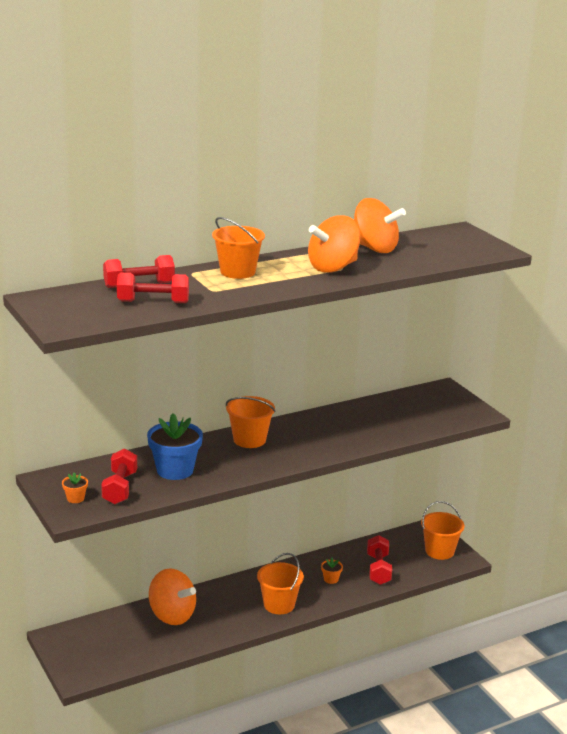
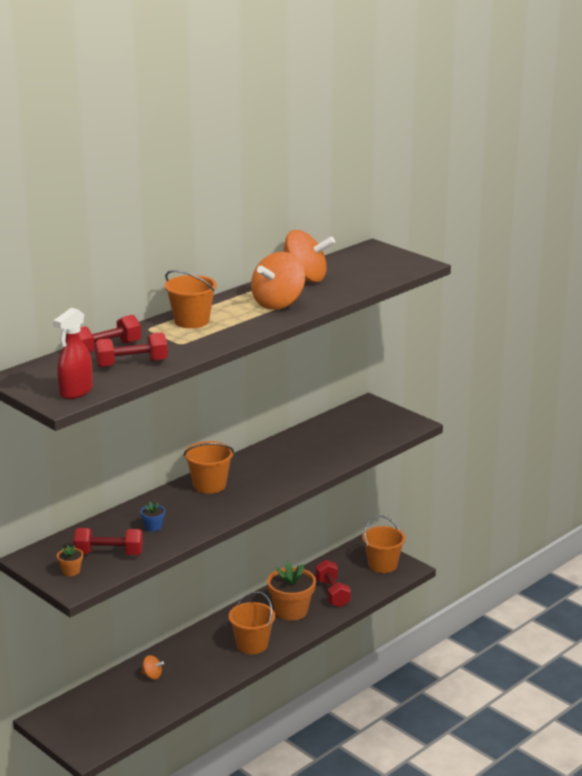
camera: 15 degrees left, 0 degrees up
(82, 320) = (76, 392): none -> red spray bottle
(120, 488) = (109, 553): red dumbbell -> red dumbbell turned 75 degrees counterclockwise
(172, 615) = (152, 675): orange spinning top -> orange spinning top, size x0.43
(175, 470) = (153, 527): blue flower pot -> blue flower pot, size x0.45
(331, 579) = (291, 611): orange flower pot -> orange flower pot, size x2.21

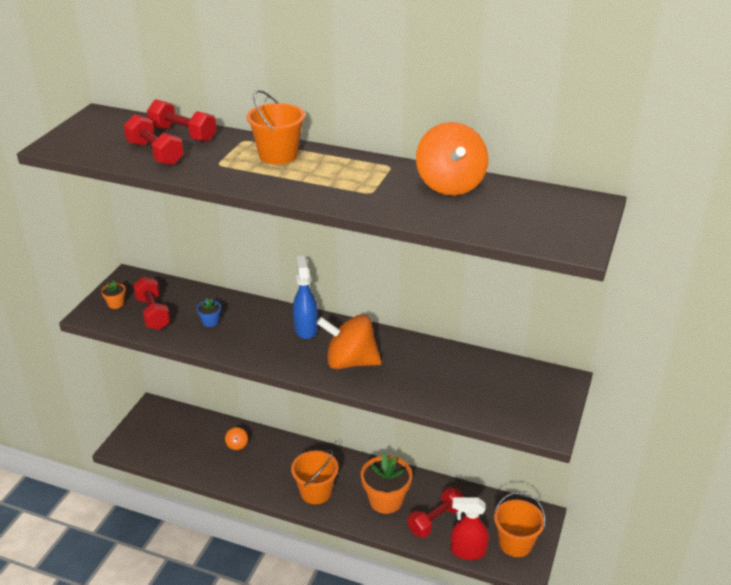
camera: 65 degrees right, 10 degrees up
(76, 392) = (79, 146): red spray bottle -> red spray bottle (467, 551)
(209, 485) = (306, 329): orange bucket -> blue spray bottle
(278, 303) = (363, 187): orange spinning top -> orange spinning top (350, 362)

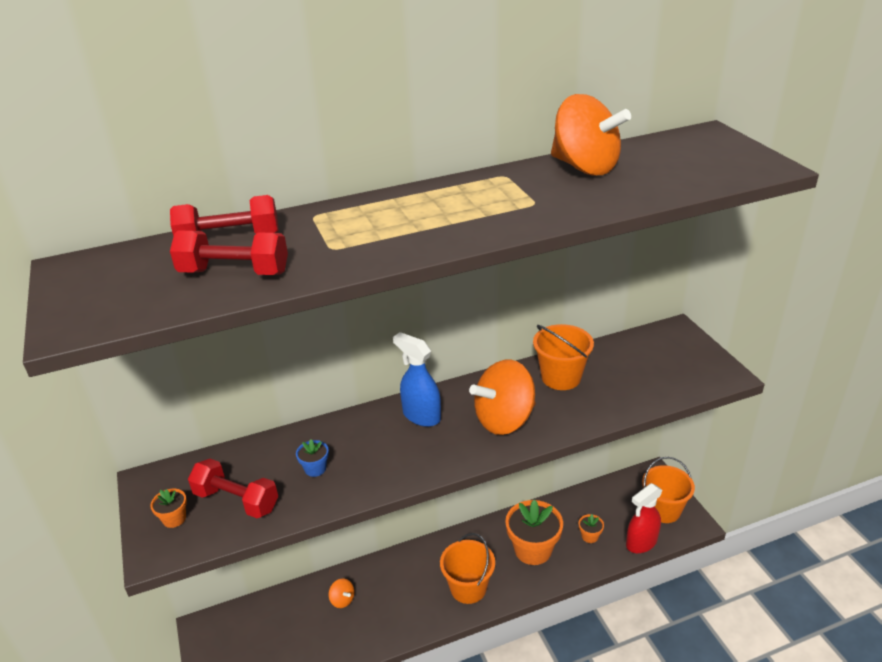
camera: 40 degrees left, 0 degrees up
(278, 155) = (380, 212): orange bucket -> orange bucket (561, 377)
(436, 520) = (589, 536): red dumbbell -> orange flower pot

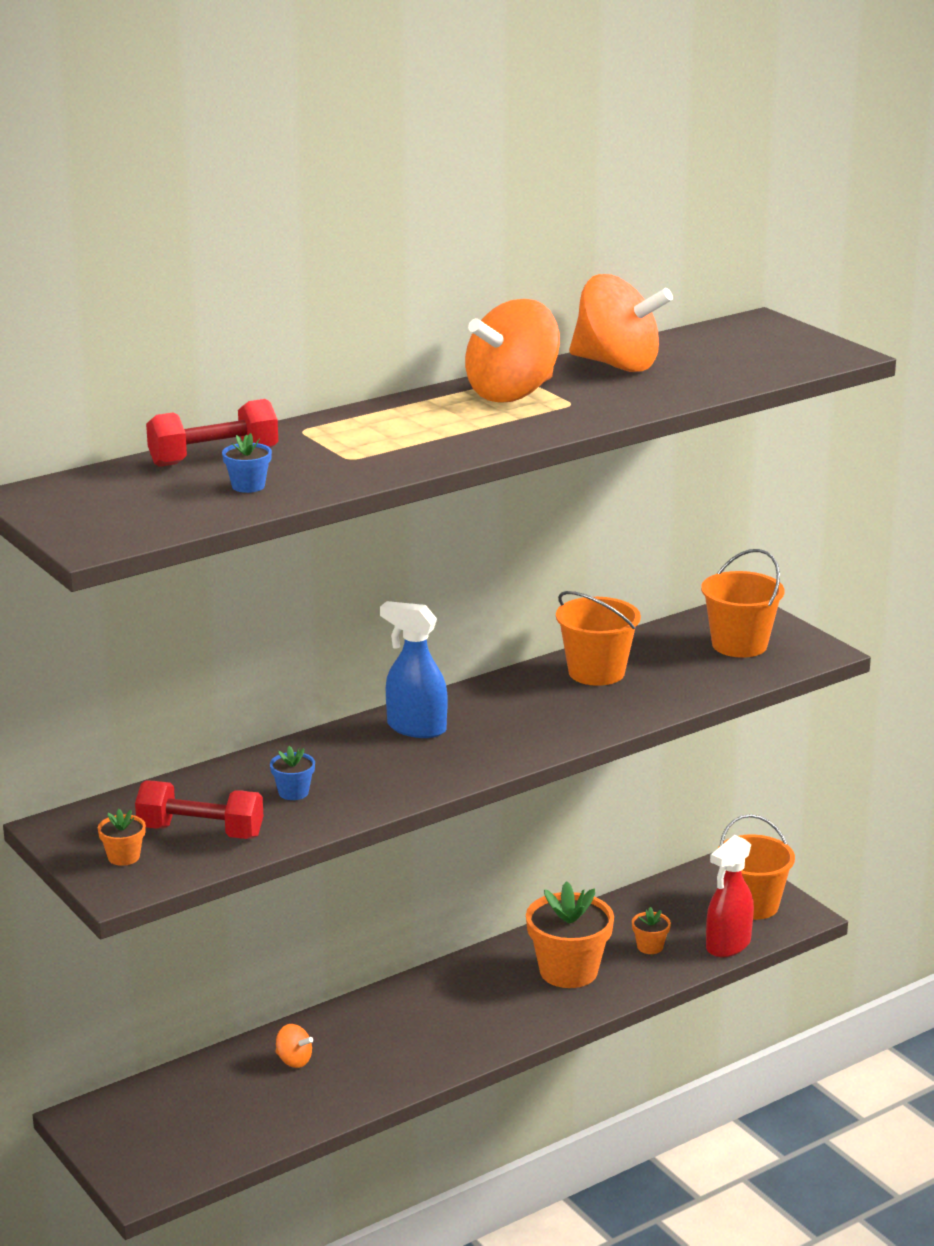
camera: 15 degrees left, 10 degrees down
(234, 272) = (248, 486): red dumbbell -> blue flower pot
(468, 588) = (484, 1024): orange bucket -> orange bucket (739, 645)
(504, 420) = (534, 722): orange spinning top -> orange spinning top (512, 394)

